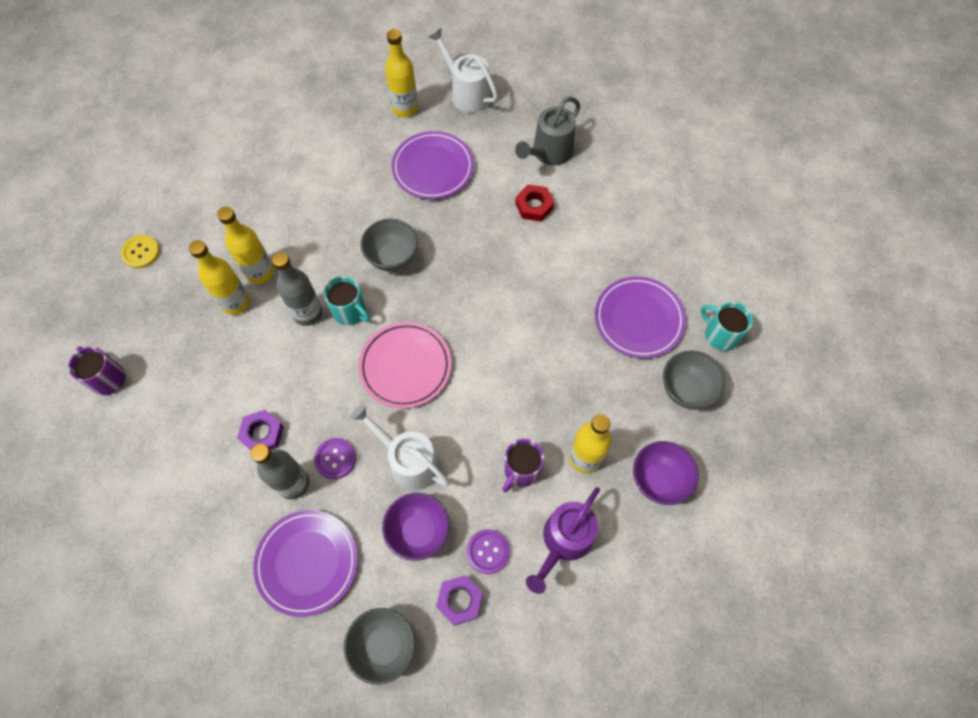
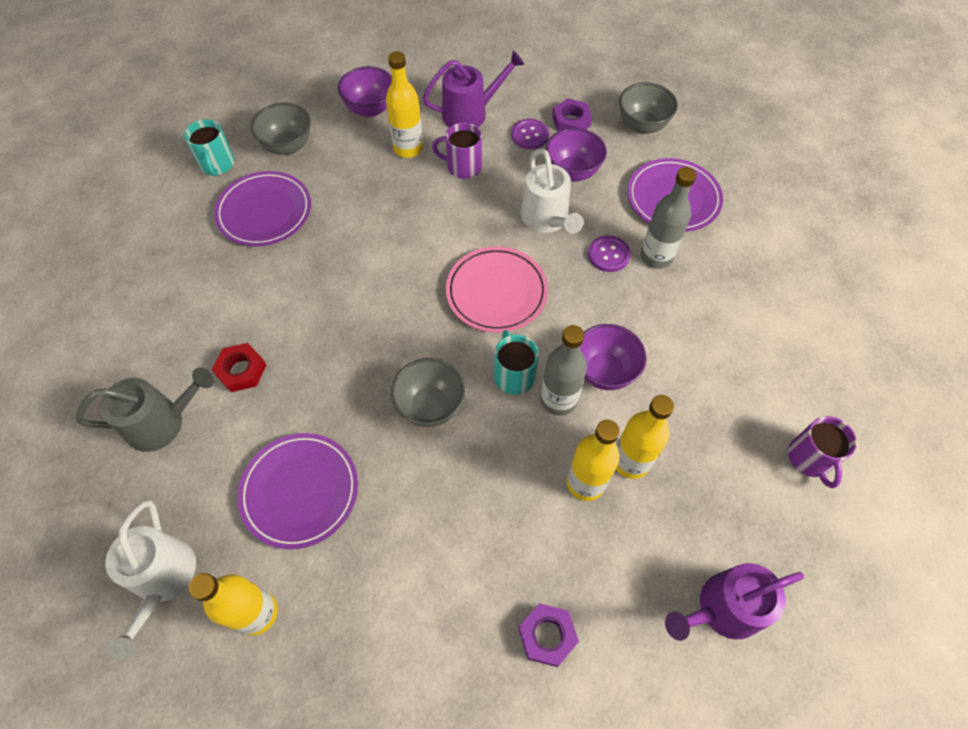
camera: 145 degrees left, 5 degrees down
(141, 252) = (723, 609): yellow button -> purple watering can
(262, 434) = (665, 311): purple nut -> purple nut (547, 635)
(286, 353) = (604, 371): none -> purple bowl
(521, 470) = (463, 166): purple mug -> purple mug turned 150 degrees counterclockwise

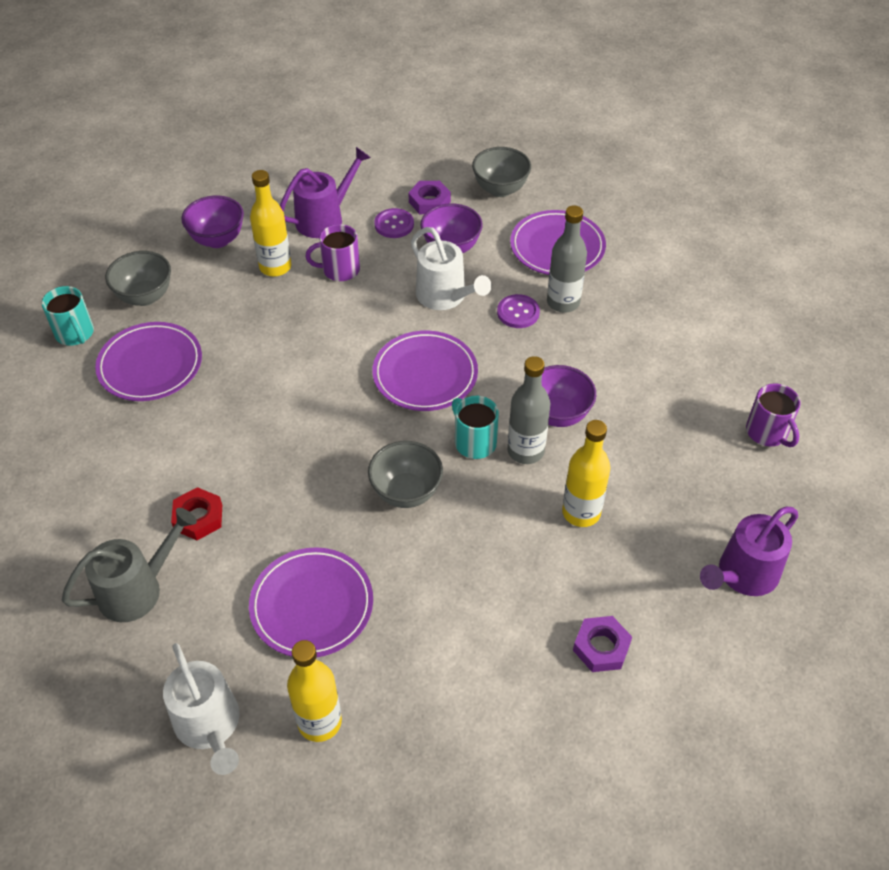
camera: 20 degrees left, 10 degrees down
(496, 292) = (425, 374): pink plate -> purple plate
(631, 461) = (614, 482): yellow bottle -> none

